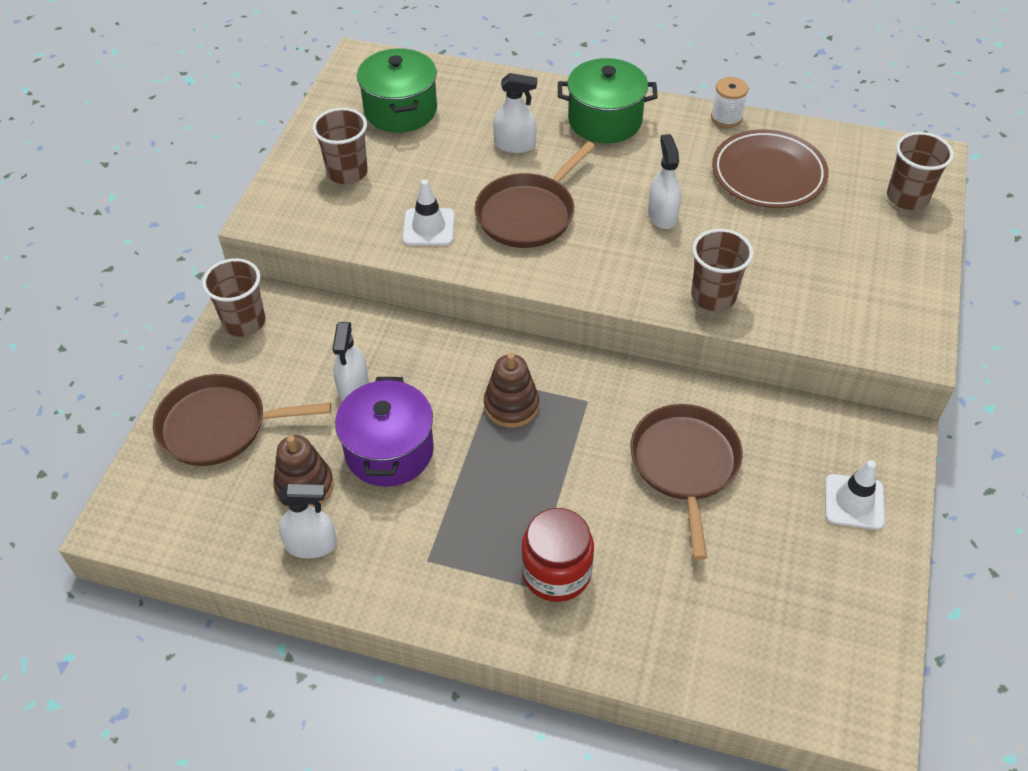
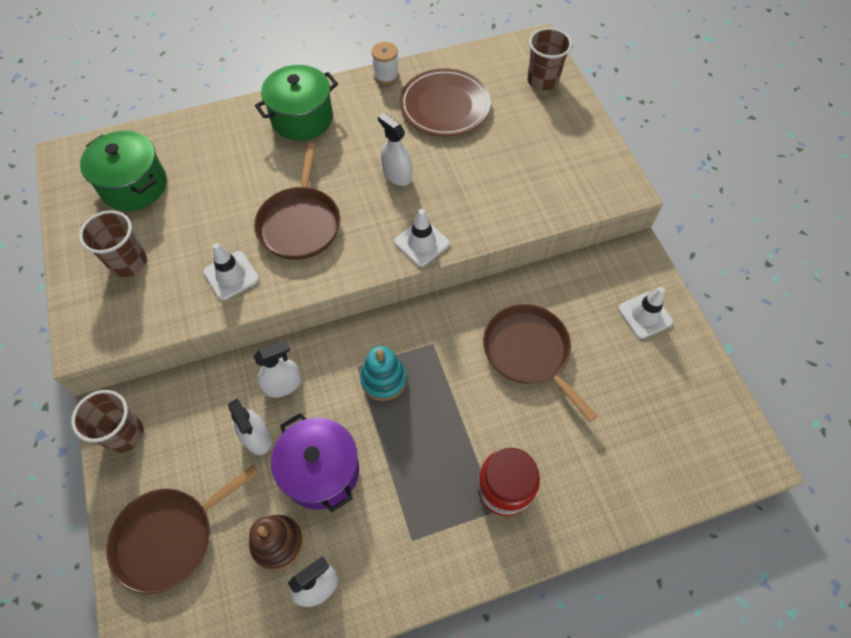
camera: 35 degrees left, 10 degrees up
(511, 406) = (383, 379): brown stacking toy -> turquoise stacking toy
(515, 145) = (248, 171): white spray bottle -> white spray bottle (283, 384)
(637, 289) = (421, 243): none -> white traffic cone
(713, 296) = (475, 220): brown cup -> none

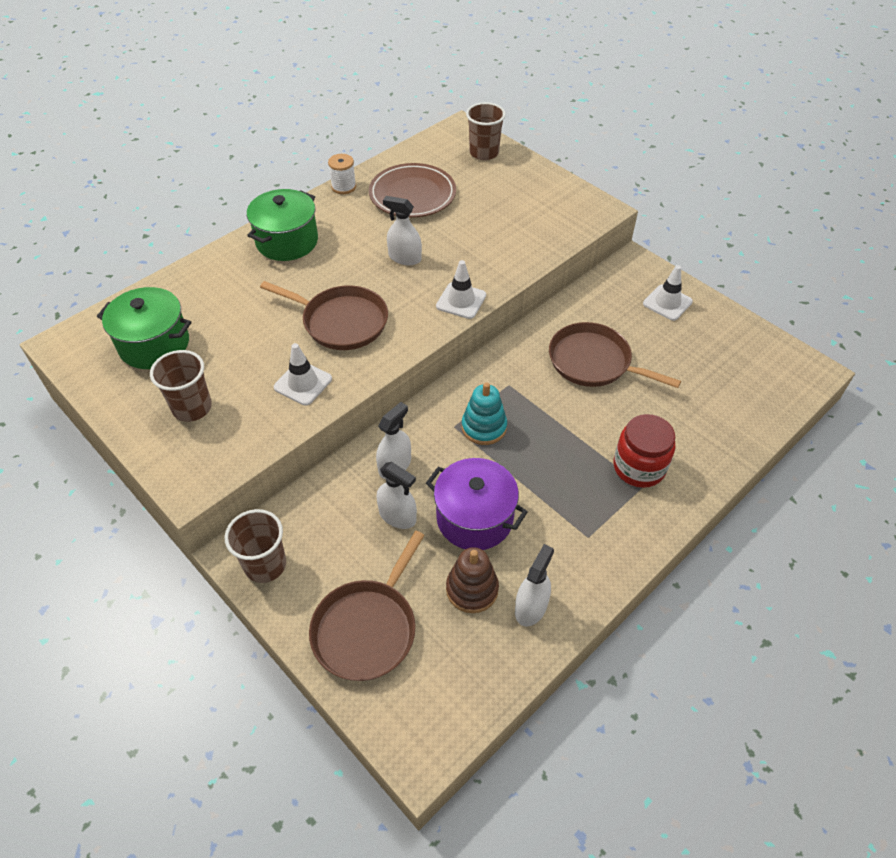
camera: 25 degrees left, 10 degrees down
(300, 223) = (341, 322): brown pan -> brown pan turned 45 degrees counterclockwise

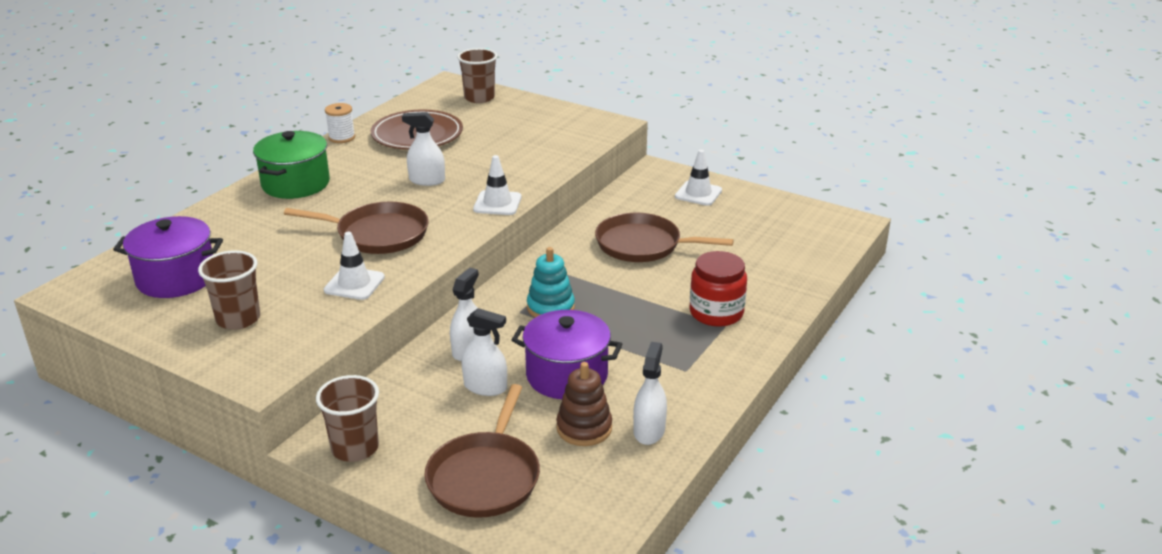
camera: 15 degrees left, 20 degrees down
(154, 344) = (176, 278): green pot -> purple pot

